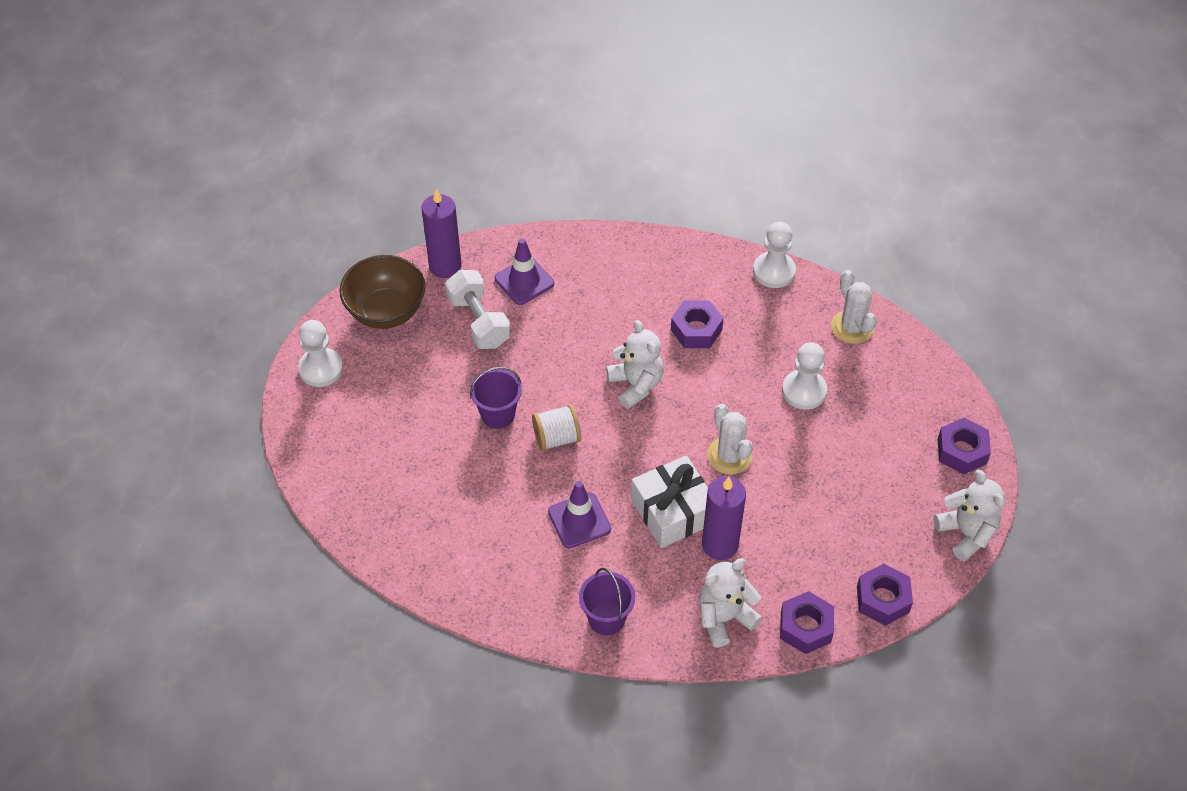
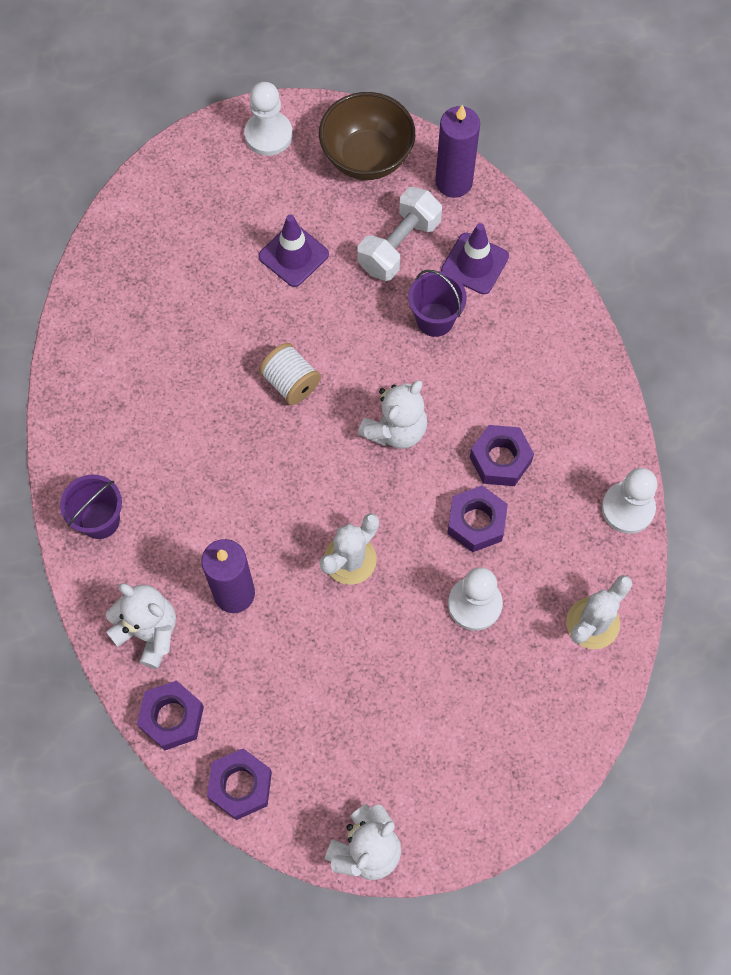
camera: 65 degrees right, 15 degrees up
(498, 414) = (292, 315): purple bucket -> purple bucket (435, 319)
(579, 520) = (201, 446): purple traffic cone -> purple traffic cone (293, 255)
(673, 511) = (254, 531): white gift -> none
(961, 451) = (477, 807): purple nut -> purple nut (476, 522)

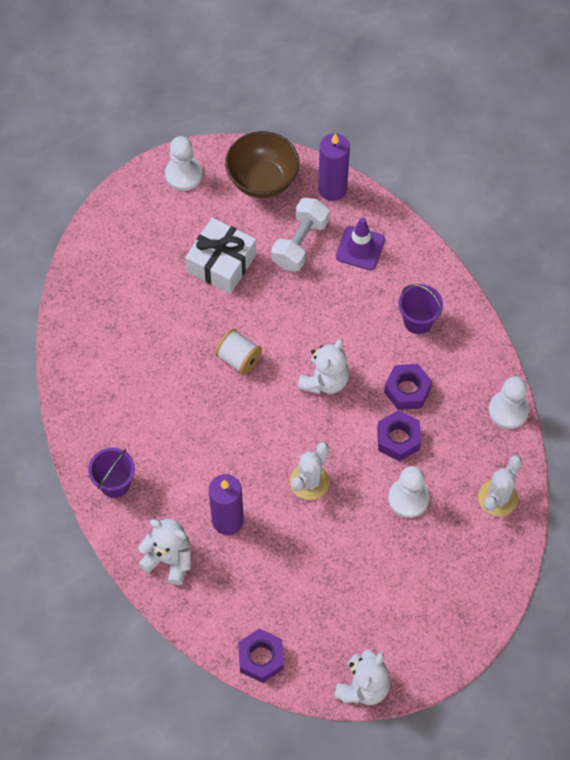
camera: 10 degrees left, 5 degrees down
(172, 718) = (200, 618): purple nut -> none
(293, 255) = (221, 263): purple traffic cone -> white gift
(435, 319) = (338, 294): purple bucket -> purple bucket (418, 321)

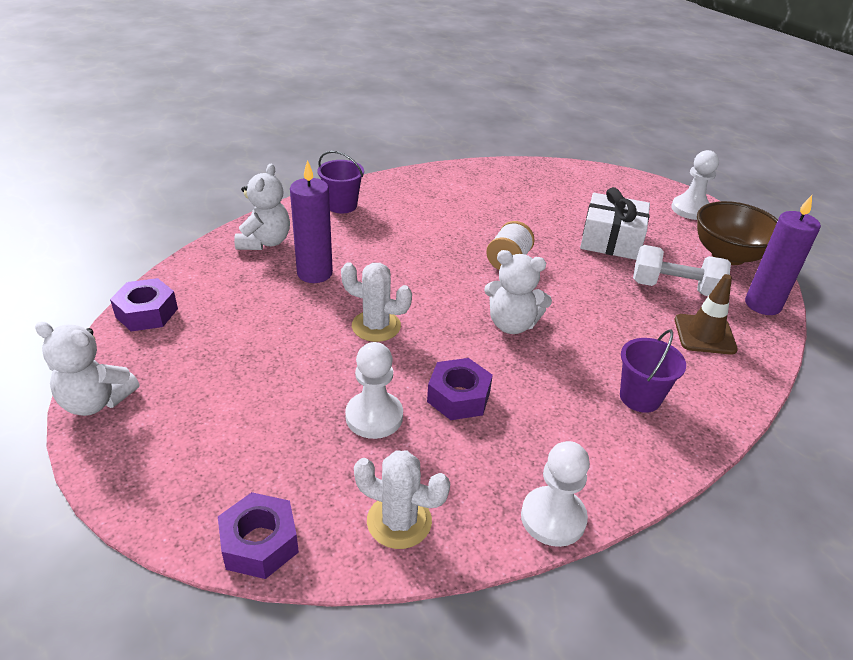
camera: 75 degrees right, 25 degrees down
(360, 248) = (704, 334): purple traffic cone -> brown traffic cone
(407, 390) = (533, 398): purple nut -> purple nut (260, 543)

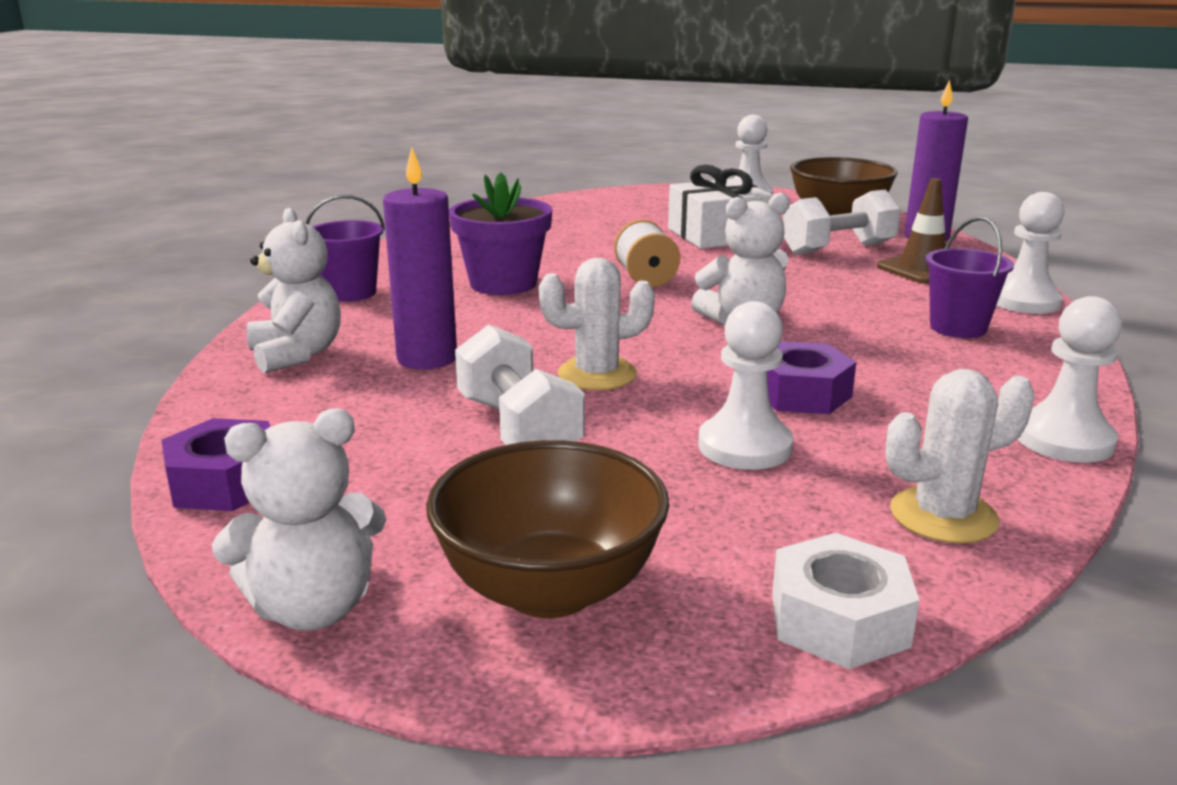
camera: 35 degrees left, 15 degrees down
(179, 447) = (549, 589): none -> brown bowl
(260, 543) = (839, 620): purple nut -> white nut
(291, 345) = (518, 429): none -> white dumbbell
(424, 231) = (503, 284): none -> purple flower pot
(730, 399) = (1024, 301): none -> white pawn

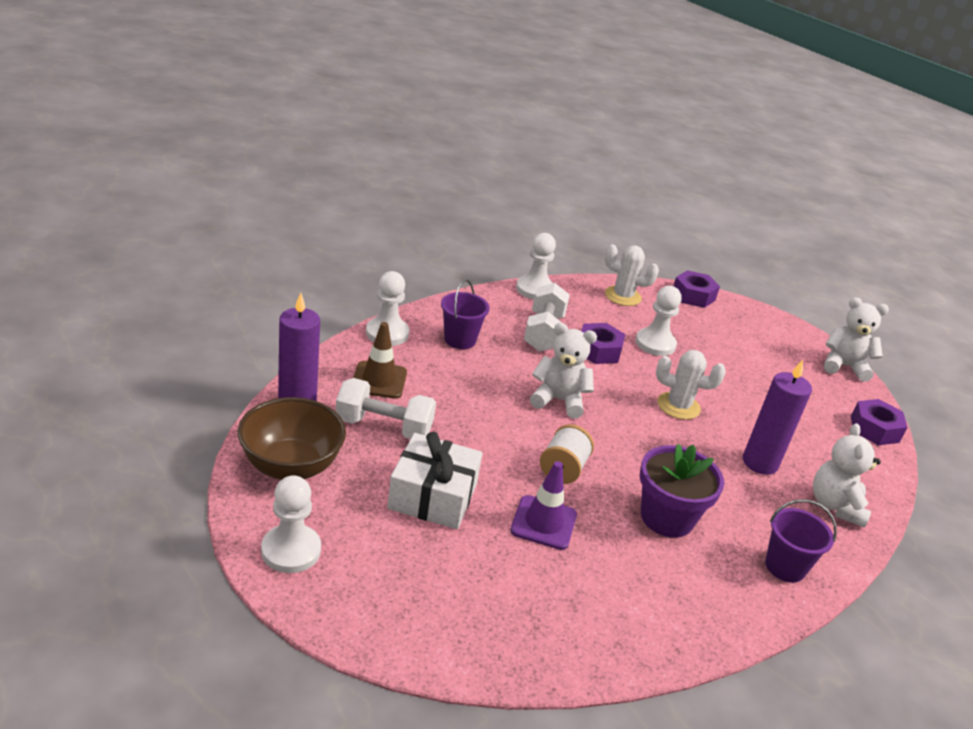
camera: 150 degrees left, 10 degrees up
(518, 429) = (740, 395): white dumbbell -> white dumbbell (543, 333)
(549, 589) = (768, 338): brown bowl -> none
(610, 249) = (543, 523): none -> purple traffic cone
(839, 620) = (693, 296): white nut -> purple nut

